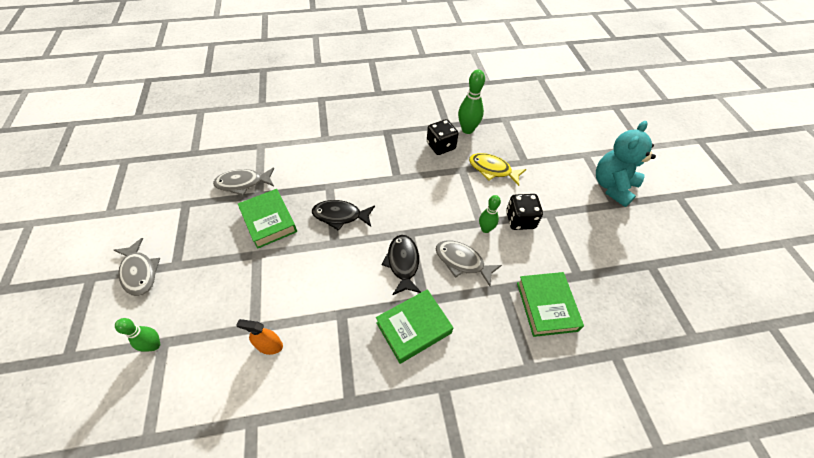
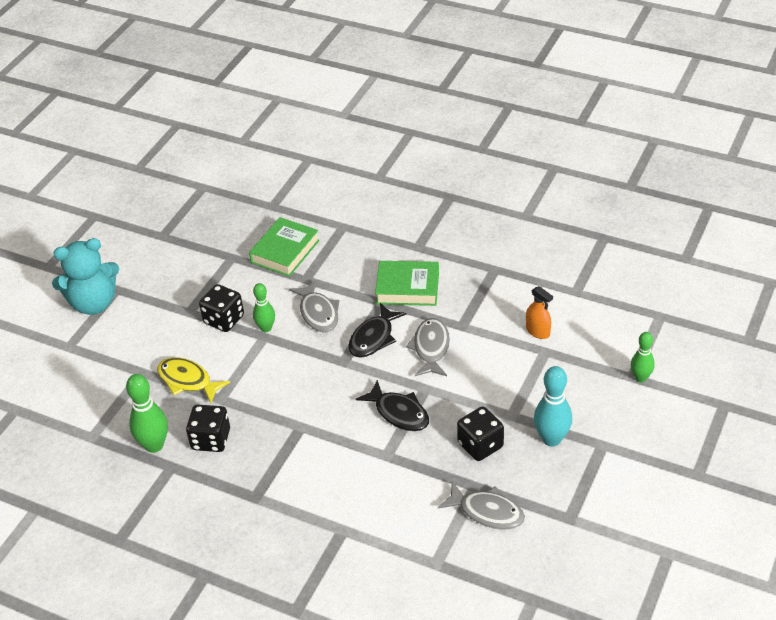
camera: 140 degrees left, 10 degrees down
(139, 272) = (642, 454): grey fish -> grey fish (431, 348)
(217, 250) = (551, 439): none -> turquoise bowling pin
(269, 221) = (480, 445): green book -> black dice
(492, 170) = (188, 381): yellow fish -> yellow fish turned 150 degrees clockwise

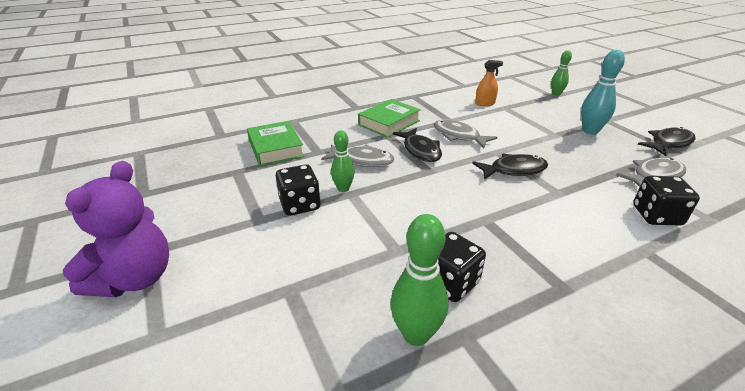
camera: 55 degrees left, 10 degrees down
(93, 303) = (135, 278): turquoise teddy bear -> purple teddy bear
(188, 381) = (347, 261): yellow fish -> none
(480, 445) = (577, 154): black dice -> black dice (656, 216)
(586, 509) = (668, 143): none -> black fish

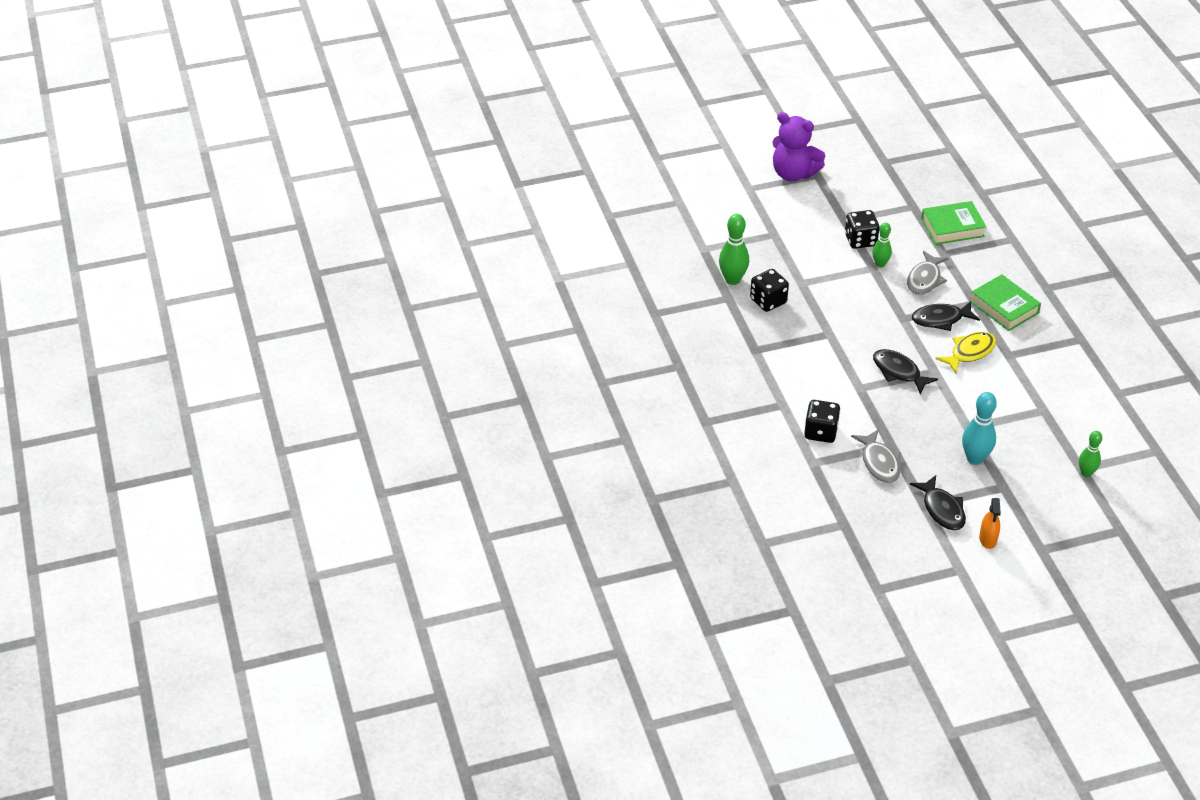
camera: 100 degrees right, 10 degrees up
(458, 136) = (970, 352): grey fish -> yellow fish
(485, 103) = (1056, 396): orange spray bottle -> orange spray bottle (988, 539)
(513, 170) = (899, 372): black fish -> black fish turned 135 degrees clockwise

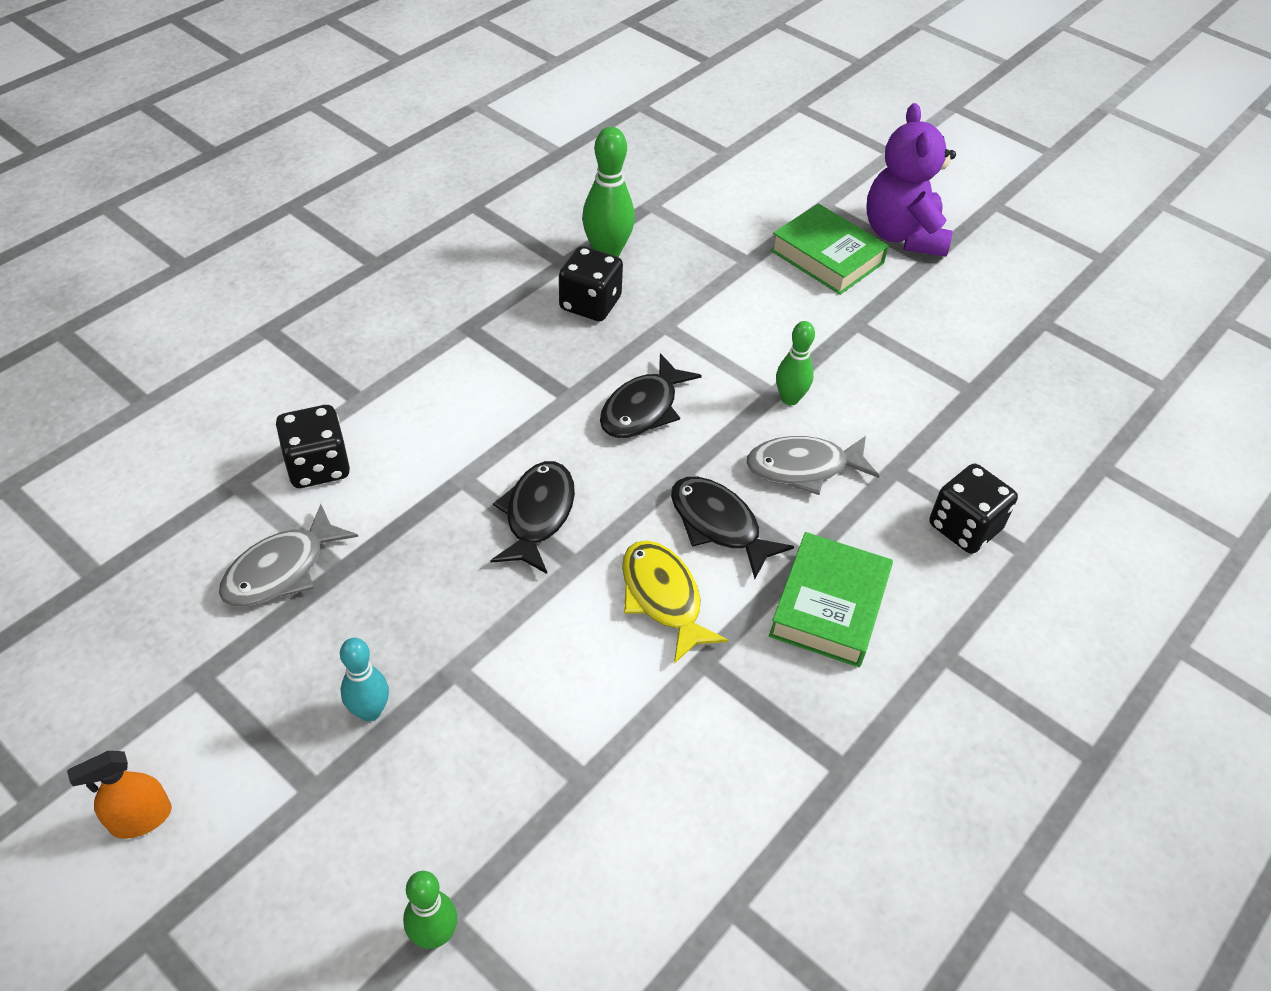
camera: 55 degrees right, 5 degrees up
(860, 240) = (825, 356): black dice -> black dice (964, 527)
(942, 509) = (197, 709): black fish -> black fish (643, 408)
(952, 227) = (971, 458): green book -> green book (827, 257)
(970, 352) = (663, 598): yellow fish -> yellow fish turned 135 degrees counterclockwise
(975, 459) = (370, 711): turquoise bowling pin -> turquoise bowling pin, size x0.64

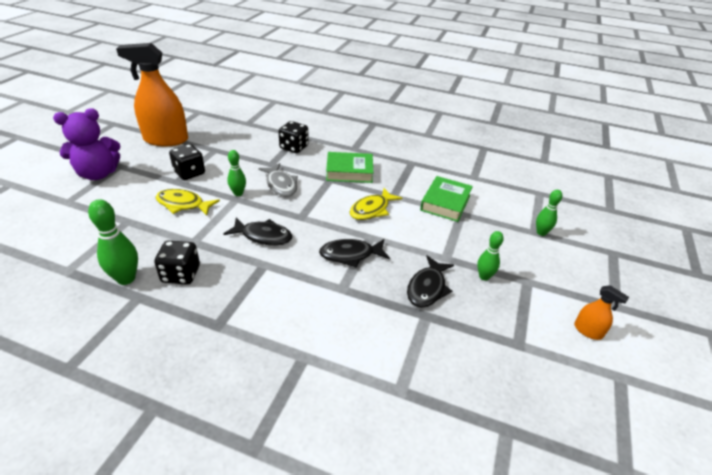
camera: 110 degrees left, 10 degrees down
(281, 569) = (442, 339): grey fish -> none
(318, 466) = (367, 354): black dice -> black dice (189, 173)
(370, 711) = (484, 276): turquoise bowling pin -> green bowling pin
(719, 525) = (325, 202): black fish -> black fish (427, 288)
(775, 324) = (183, 204): none -> yellow fish
(827, 257) = (120, 195): green book -> green book (445, 203)
(1024, 324) = (166, 140): none -> orange spray bottle

